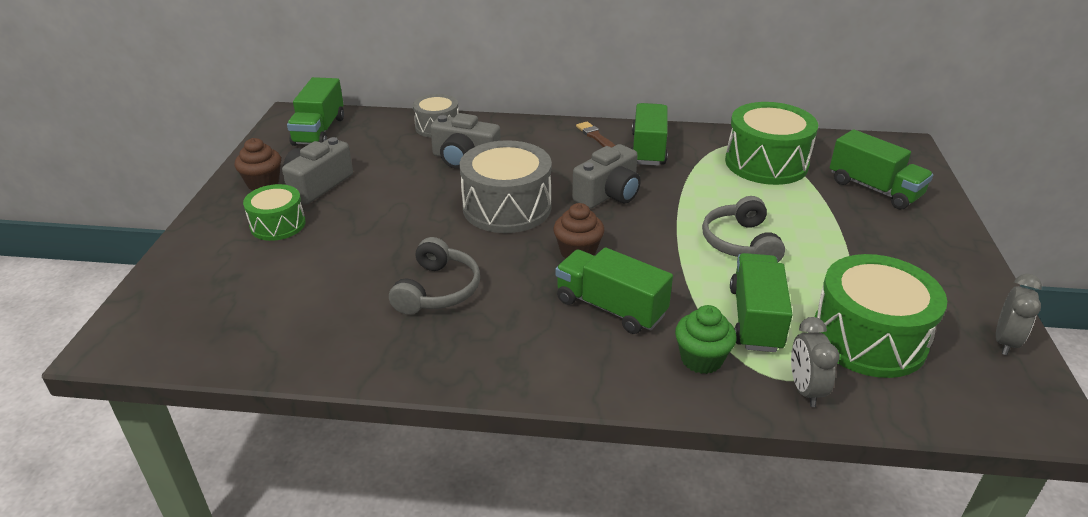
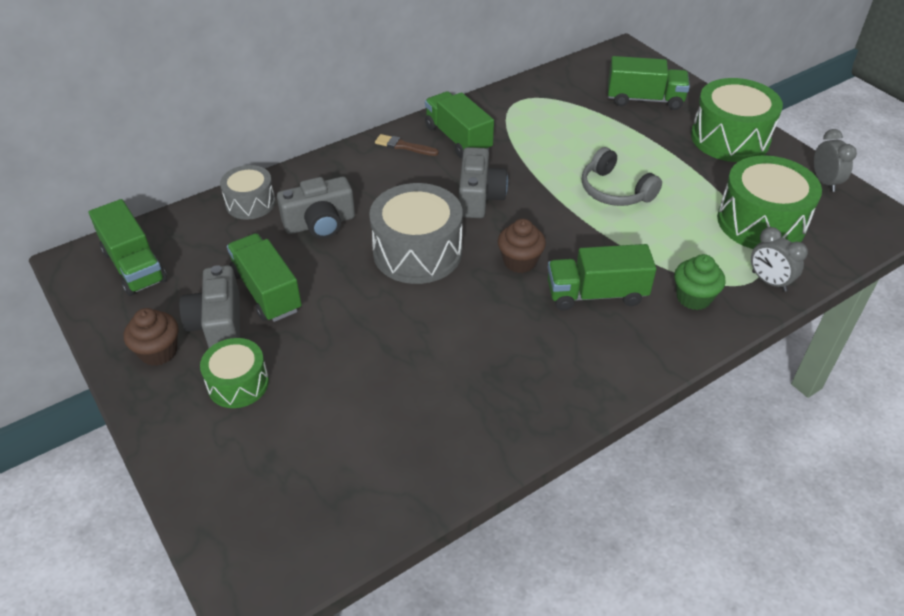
camera: 40 degrees left, 10 degrees up
(437, 290) = (460, 357): grey headphones -> none
(755, 319) = (689, 247): green truck -> green truck (267, 291)
(766, 163) = (555, 110): green drum -> green drum (730, 138)

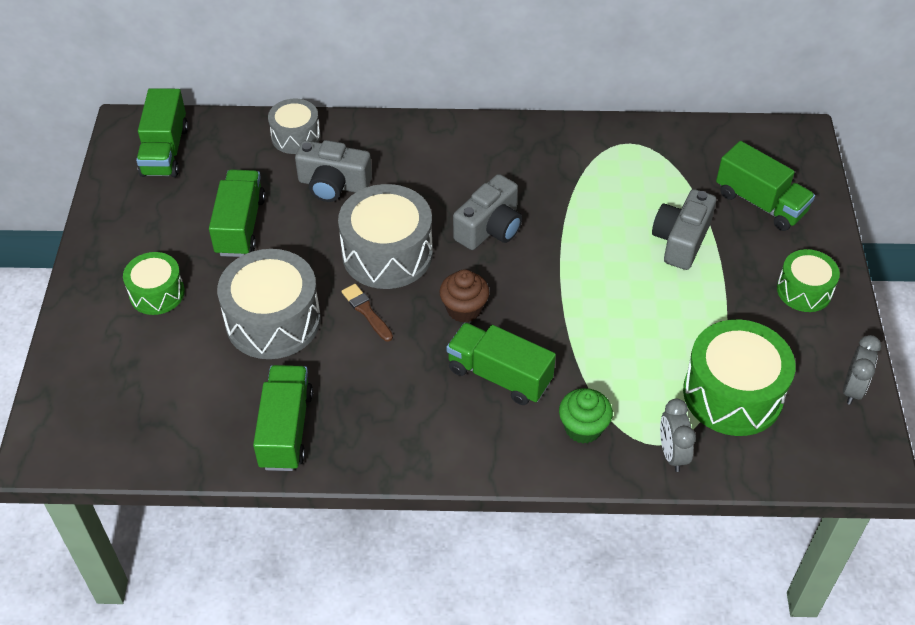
camera: 35 degrees right, 5 degrees up
(158, 352) = (125, 235): brown cupcake -> none
(218, 323) = (183, 235): grey camera -> grey camera (681, 240)
(371, 350) = (273, 321): none -> grey drum
(404, 146) = (472, 142): brown brush -> brown brush (366, 311)
(458, 138) = (529, 158): green truck -> green truck (286, 429)
(615, 190) = (622, 286): grey headphones -> none
(730, 138) = (804, 290): green drum -> green drum, size x0.59

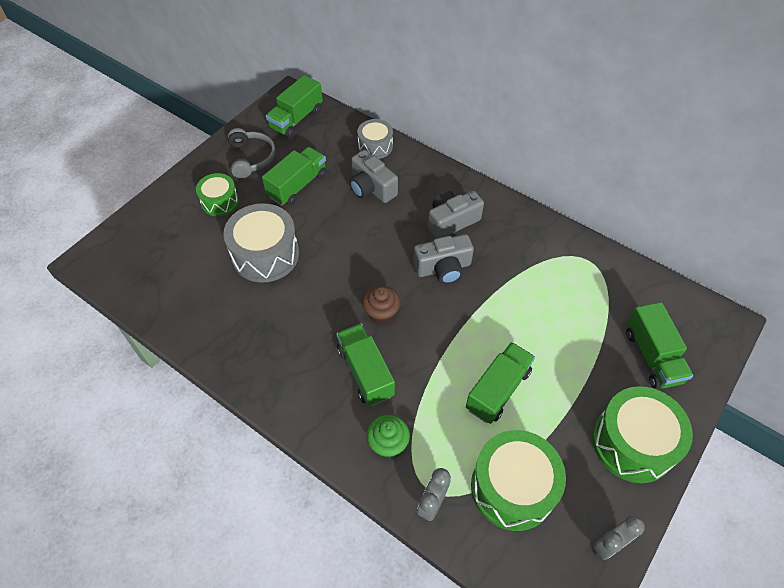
camera: 35 degrees right, 5 degrees up
(150, 224) = (251, 158): none -> grey headphones
(286, 429) = (214, 327): green truck -> green truck (498, 390)
(366, 311) = (322, 280): brown brush -> none
(387, 253) = (366, 249): grey drum -> none
(681, 240) = (568, 350): grey camera -> grey camera (452, 221)
(804, 290) = (632, 443): green drum -> green drum, size x1.71

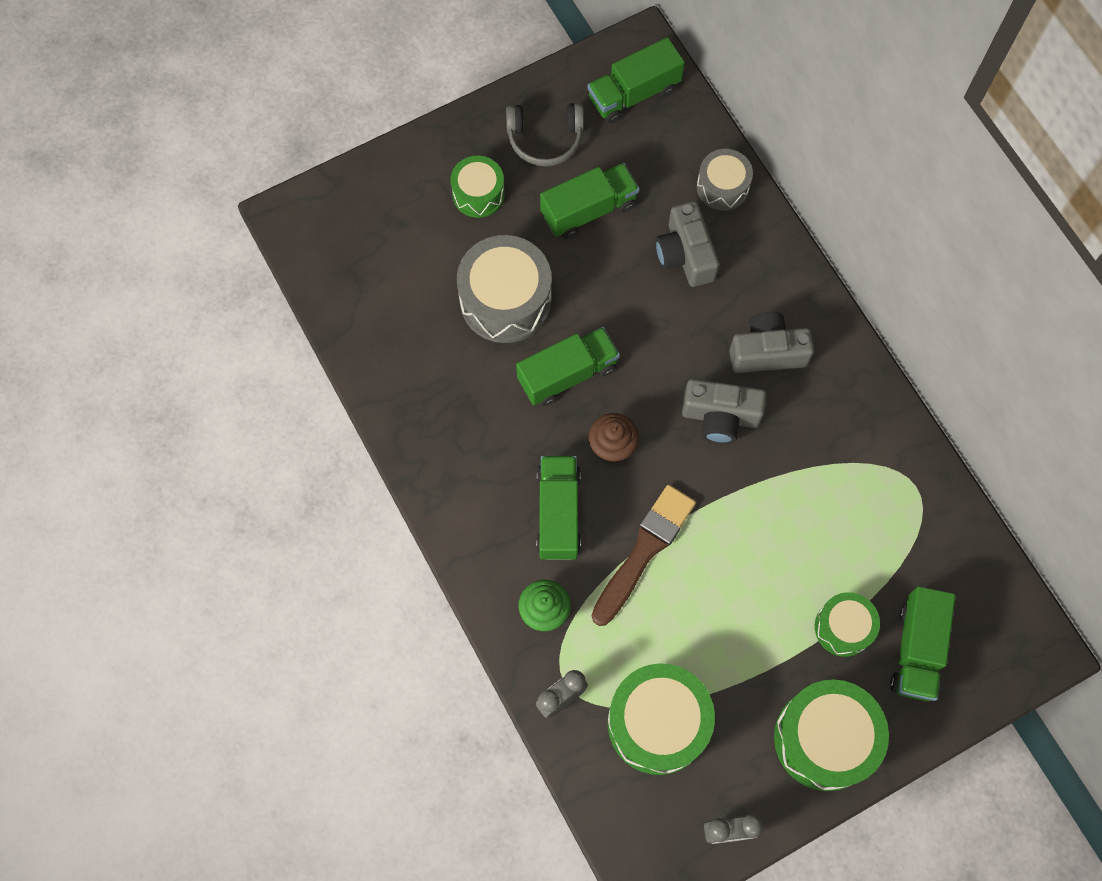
camera: 25 degrees right, 15 degrees up
(251, 158) = (545, 139): grey headphones -> grey headphones turned 75 degrees clockwise
(438, 371) = (644, 551): none -> brown brush
(498, 390) = (702, 606): green truck -> green truck (567, 374)
(598, 363) = (843, 627): none -> green drum

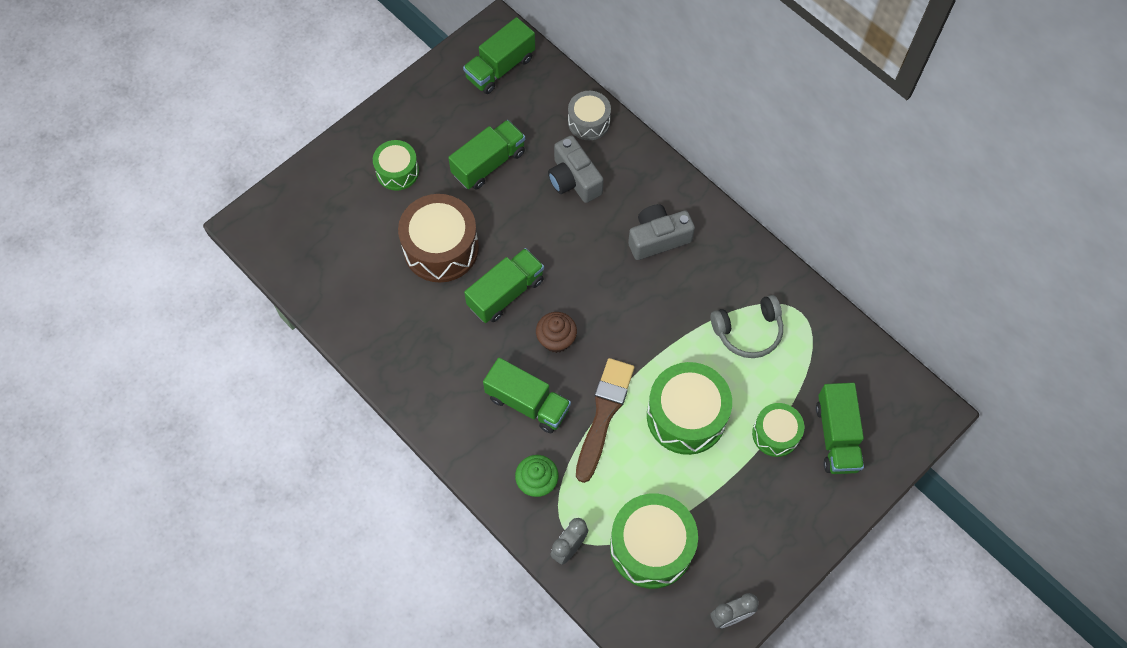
camera: 15 degrees left, 5 degrees down
(505, 300) = (441, 248): grey drum -> brown drum
(545, 139) = (439, 117): grey headphones -> grey headphones (748, 331)
(558, 513) = (527, 403): green truck -> green truck turned 135 degrees clockwise
(720, 417) = (635, 296): grey camera -> none
(824, 739) = (785, 524): green drum -> green drum (686, 416)

